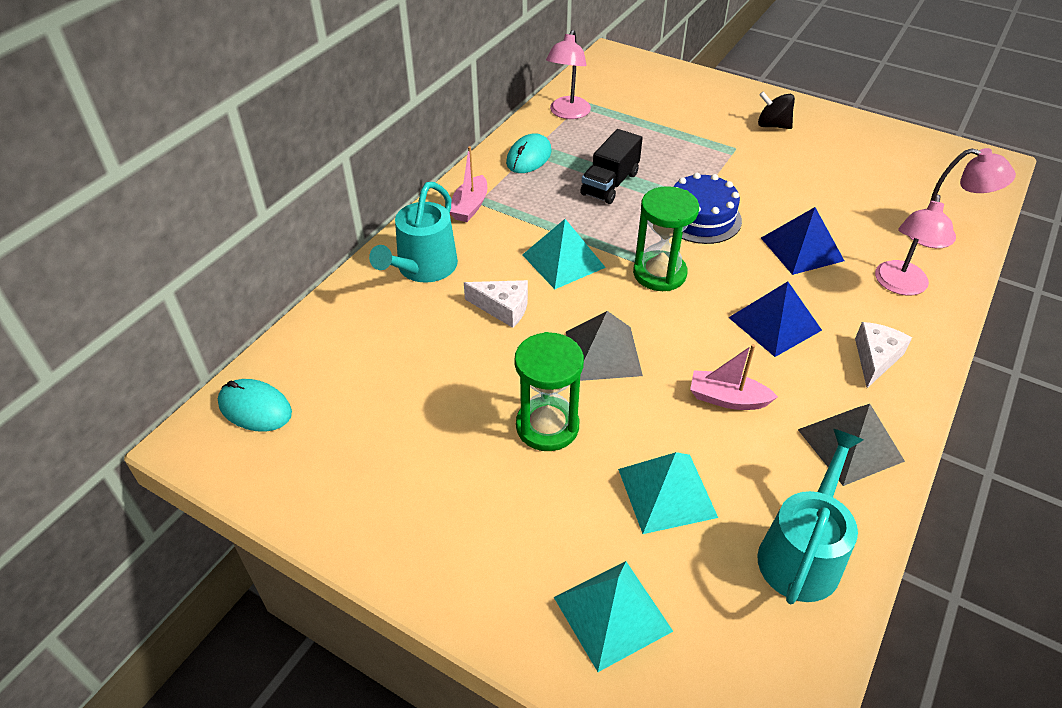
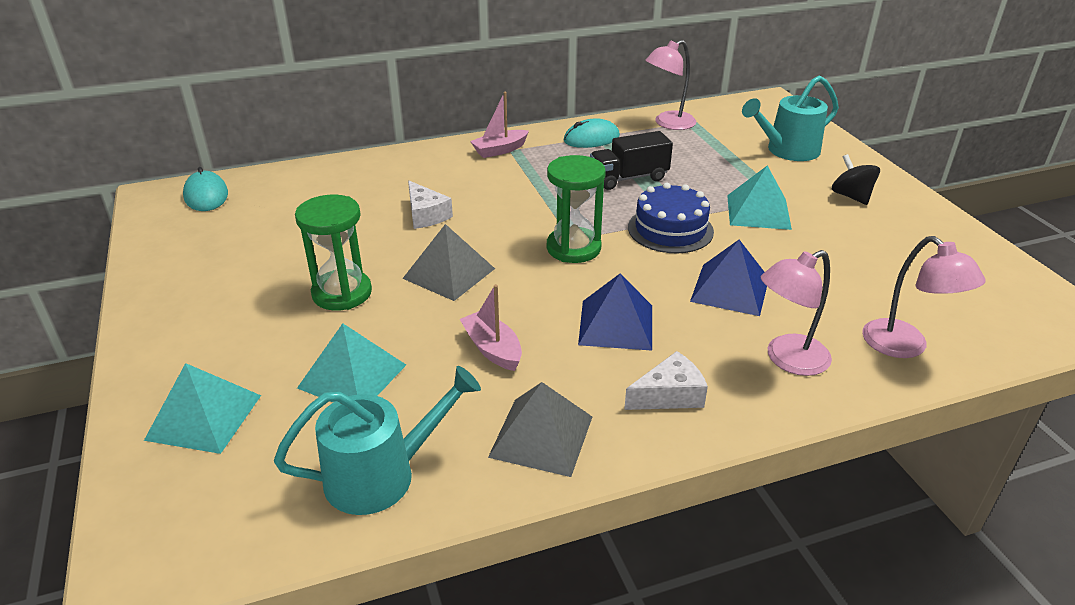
camera: 40 degrees right, 10 degrees down
(423, 268) = (413, 170): turquoise watering can -> turquoise watering can (788, 151)
(563, 261) = (513, 208): turquoise pyramid -> turquoise pyramid (758, 211)

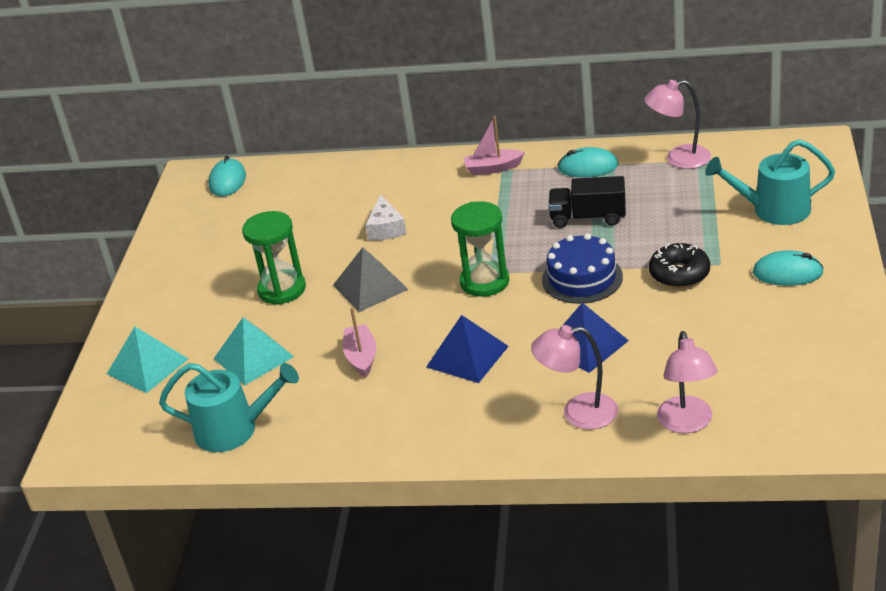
camera: 30 degrees right, 0 degrees up
(541, 436) = (352, 428): grey pyramid -> none
(669, 395) = (463, 420): white cheese -> none
(758, 211) = (679, 274): turquoise pyramid -> black donut
(851, 196) = (787, 273): black spinning top -> turquoise mouse

